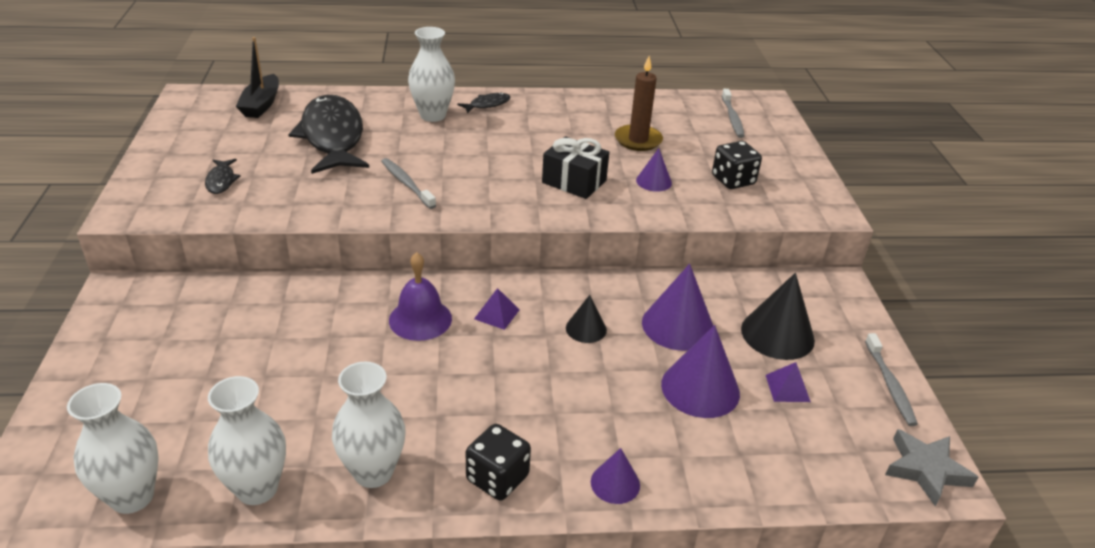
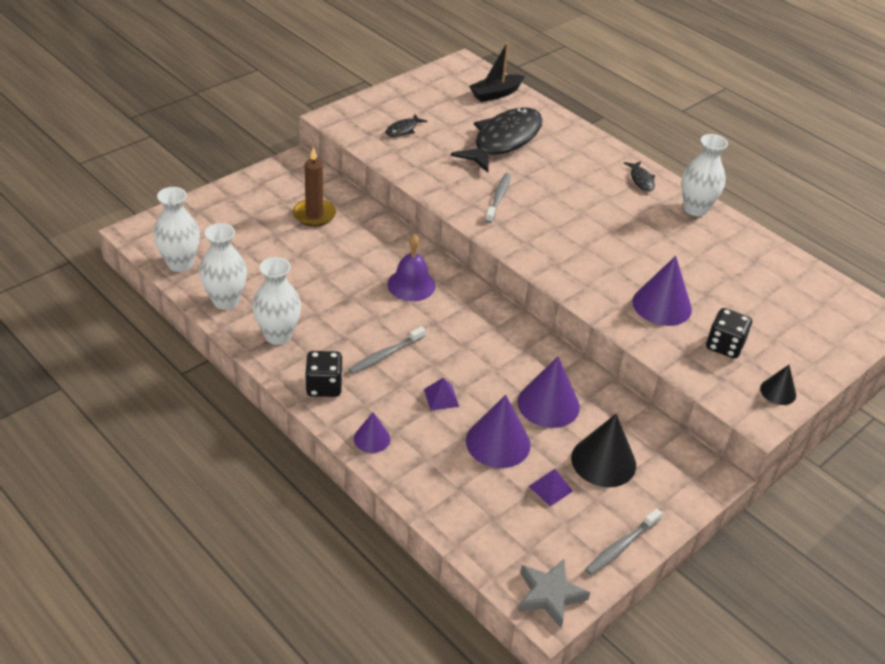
camera: 50 degrees right, 5 degrees up
(433, 115) = (590, 165): white vase -> white vase (695, 209)
(487, 104) = (641, 180): black fish -> black fish turned 60 degrees clockwise
(496, 314) = (455, 314): purple pyramid -> purple pyramid (441, 397)
(574, 182) = (605, 267): black gift -> none
(586, 329) = (490, 361): black cone -> black cone (778, 391)
(638, 140) = (706, 273): brown candle -> brown candle (314, 215)
(654, 181) = (662, 305): purple cone -> purple cone, size x1.78
(732, 118) = (820, 309): grey toothbrush -> grey toothbrush (385, 355)

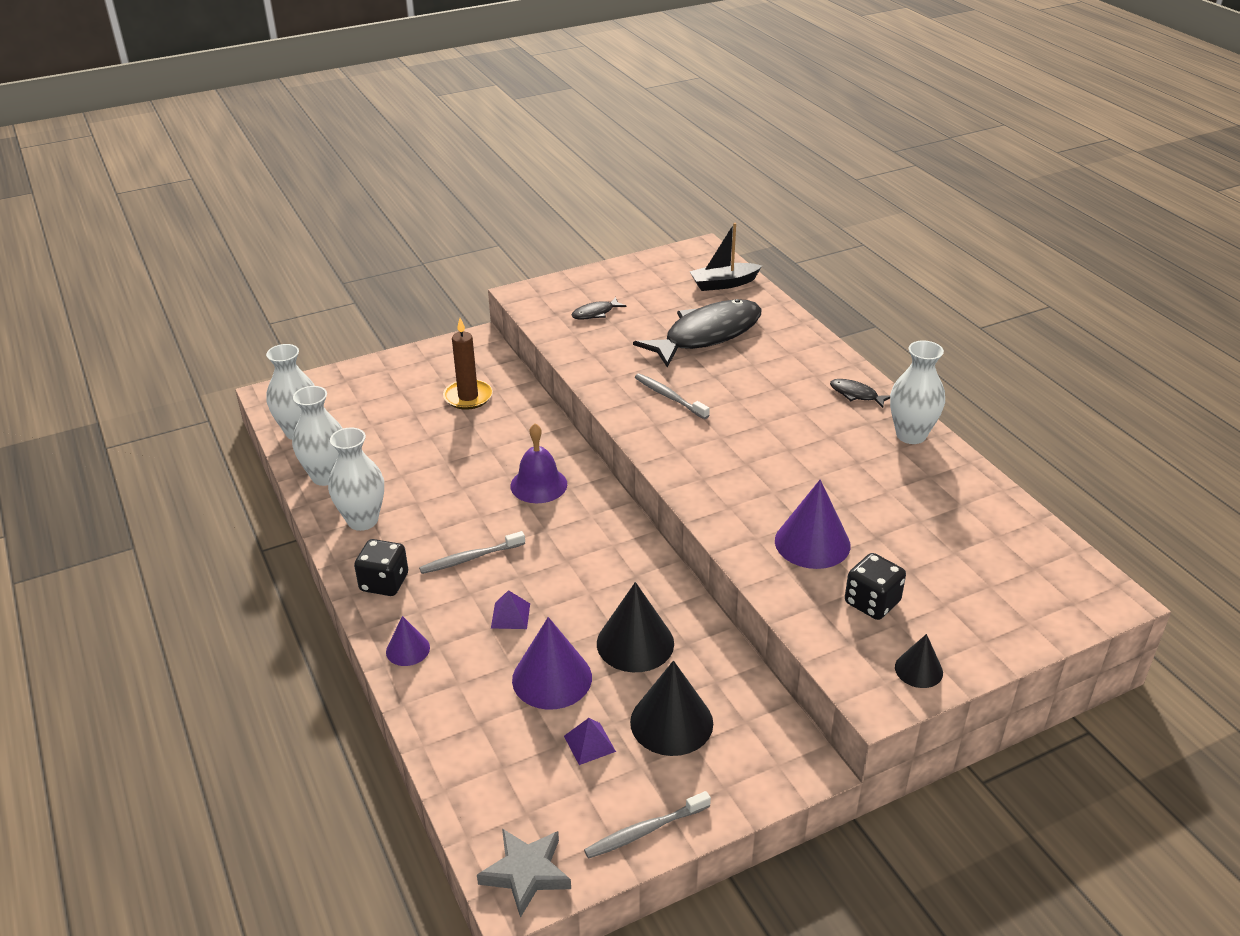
camera: 20 degrees right, 5 degrees down
(498, 198) = (669, 397): grey toothbrush -> grey toothbrush turned 75 degrees counterclockwise
(548, 404) = (635, 643): purple cone -> black cone
(641, 180) = (856, 394): black fish -> black fish turned 120 degrees clockwise

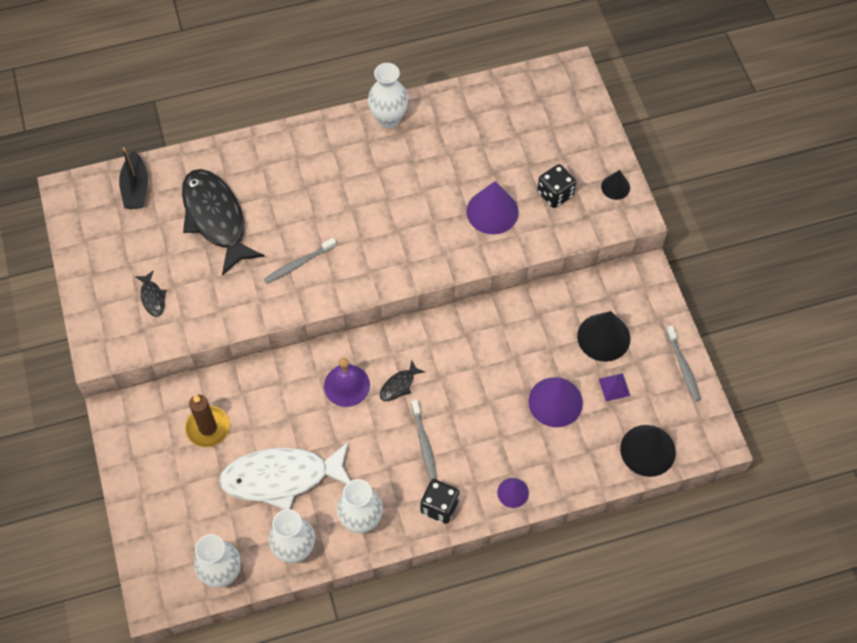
camera: 80 degrees left, 25 degrees up
(414, 454) = (282, 477): none -> white fish
(510, 615) = (491, 421): purple pyramid -> none
(526, 873) = (705, 435): grey star -> none
(635, 643) = (531, 346): black cone -> black cone (648, 450)
(856, 394) = (330, 138): black fish -> black fish (399, 385)

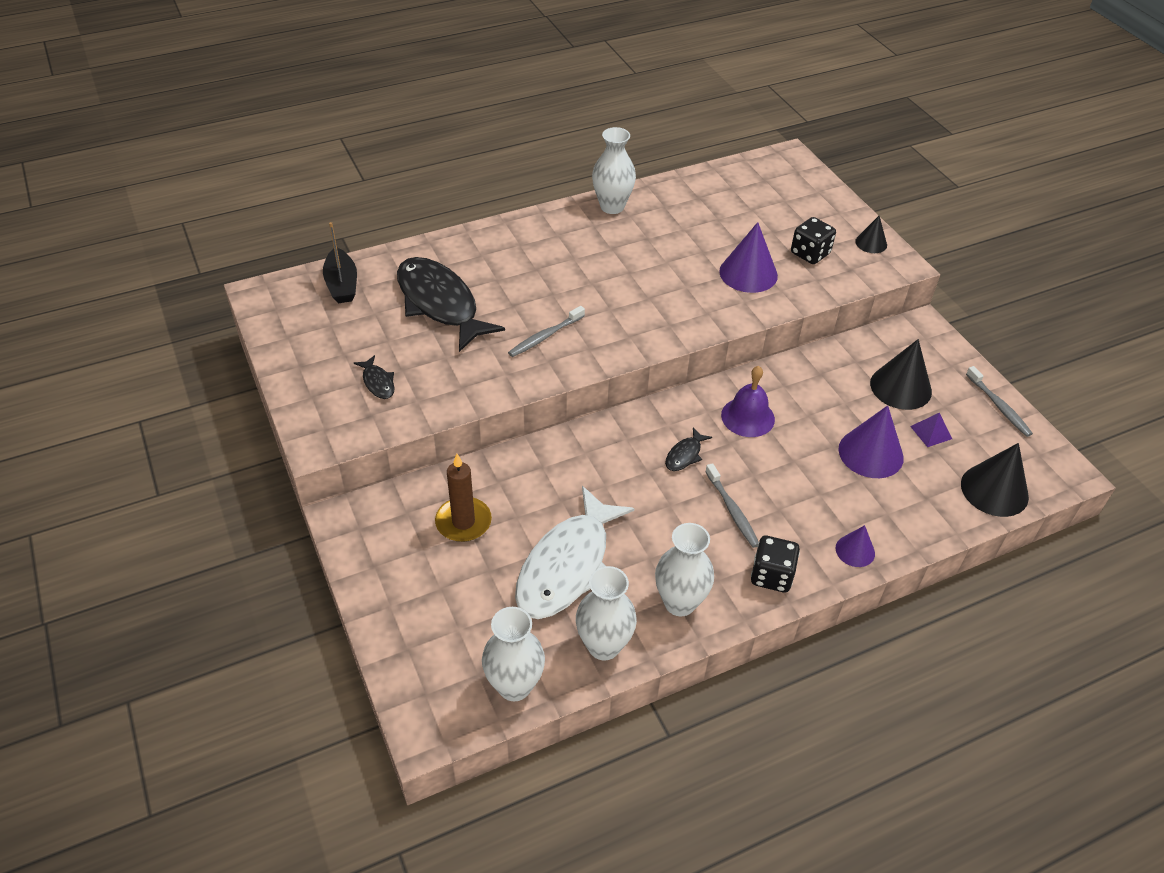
camera: 10 degrees left, 15 degrees down
(282, 477) = (567, 565): white fish -> white fish turned 45 degrees counterclockwise
(346, 385) = (623, 461): purple bell -> purple bell (747, 417)

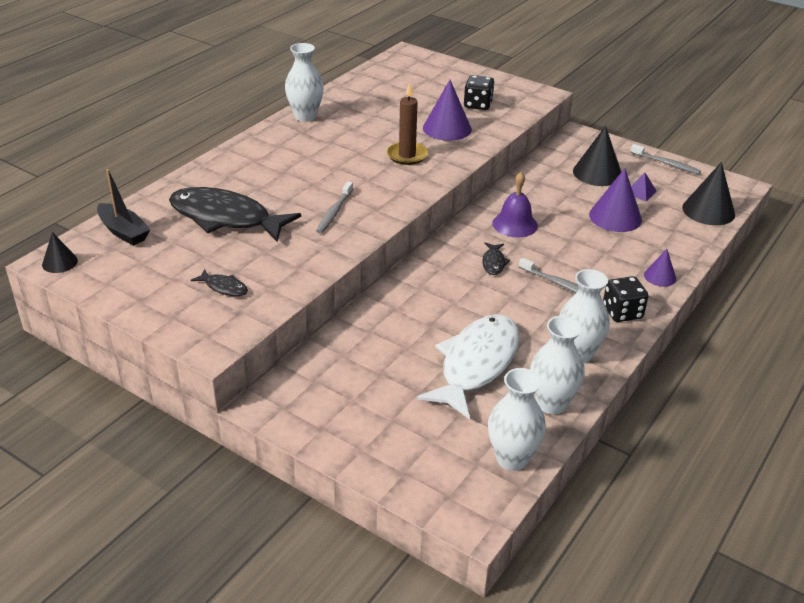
camera: 30 degrees left, 10 degrees down
(463, 522) = (368, 368): brown candle -> brown candle (407, 155)
(567, 565) = (476, 364): white fish -> white fish turned 150 degrees counterclockwise
(871, 243) = (512, 87): black cone -> black cone (60, 262)

